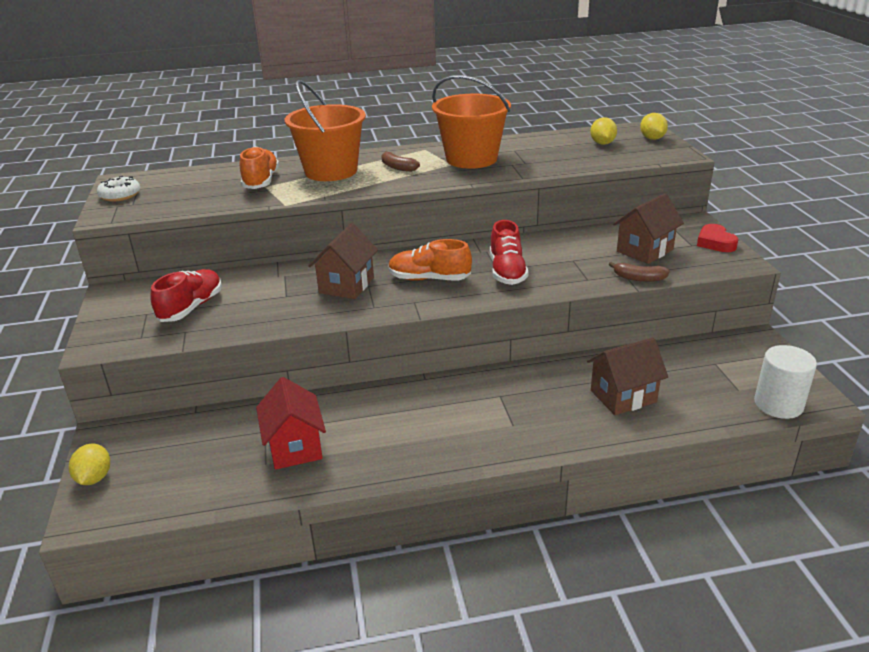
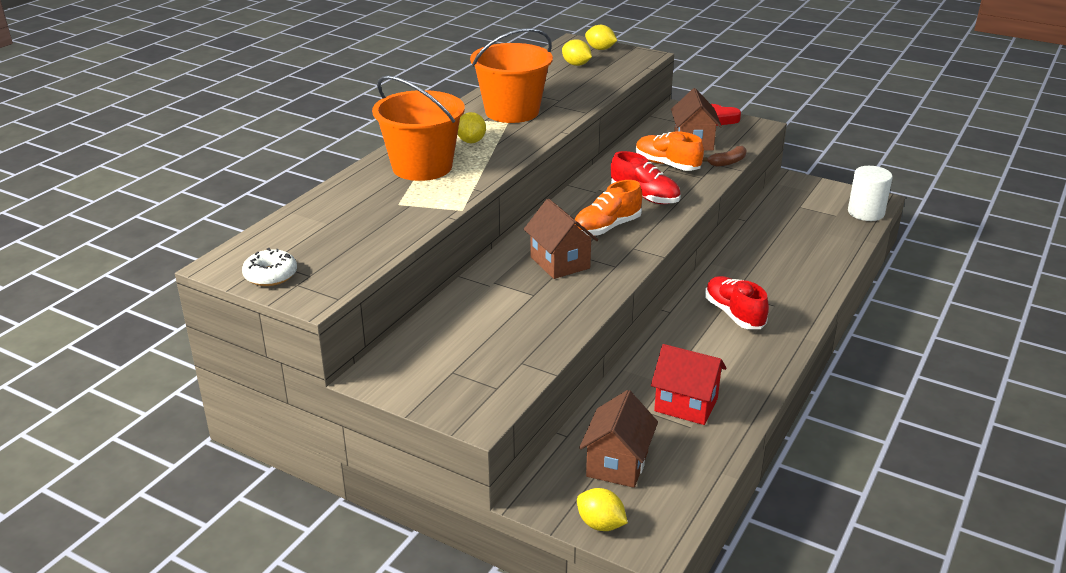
camera: 50 degrees left, 0 degrees up
(191, 307) = (480, 345): red shoe -> red shoe (734, 314)
(261, 181) = (382, 201): orange shoe -> orange shoe (667, 165)
(398, 167) = (471, 141): brown banana -> yellow lemon
(623, 396) = (794, 253): brown house -> brown house (617, 464)

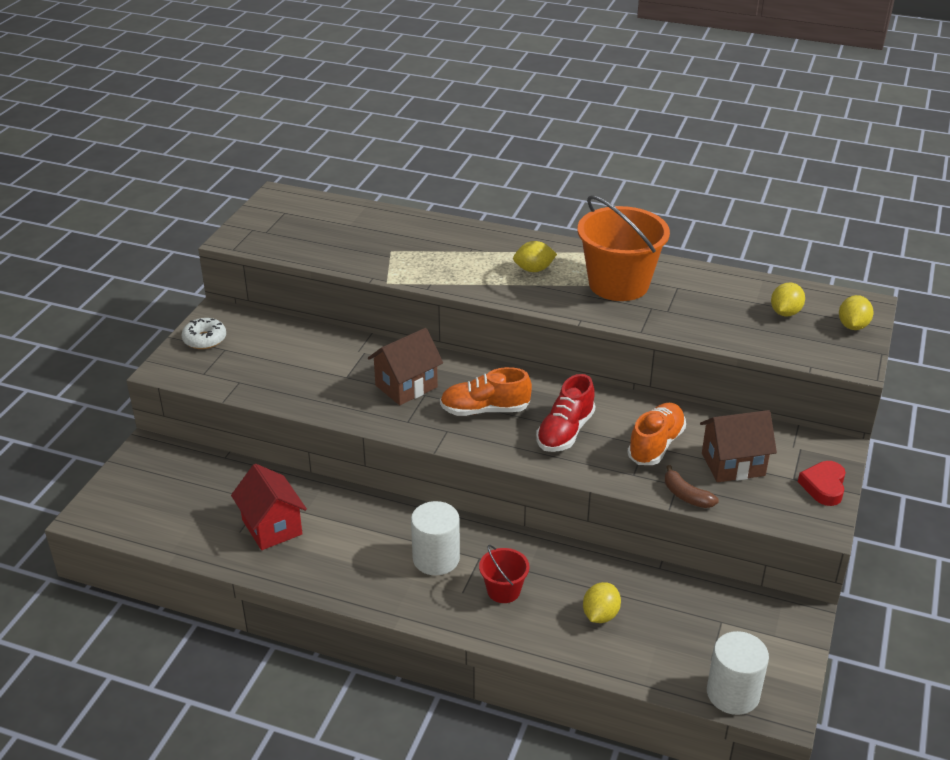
camera: 80 degrees right, 5 degrees up
(270, 275) = (264, 216): white donut -> white donut (204, 339)
(422, 167) = (467, 251): orange bucket -> none
(600, 524) = (115, 485): yellow lemon -> yellow lemon (600, 615)
(606, 227) = (485, 410): orange shoe -> orange shoe turned 45 degrees counterclockwise
(617, 464) = (187, 489): brown house -> none
(686, 405) = (272, 527): red house -> red house turned 45 degrees counterclockwise
(734, 314) = (436, 559): red shoe -> white cylinder
(772, 286) = (503, 590): none -> red bucket

